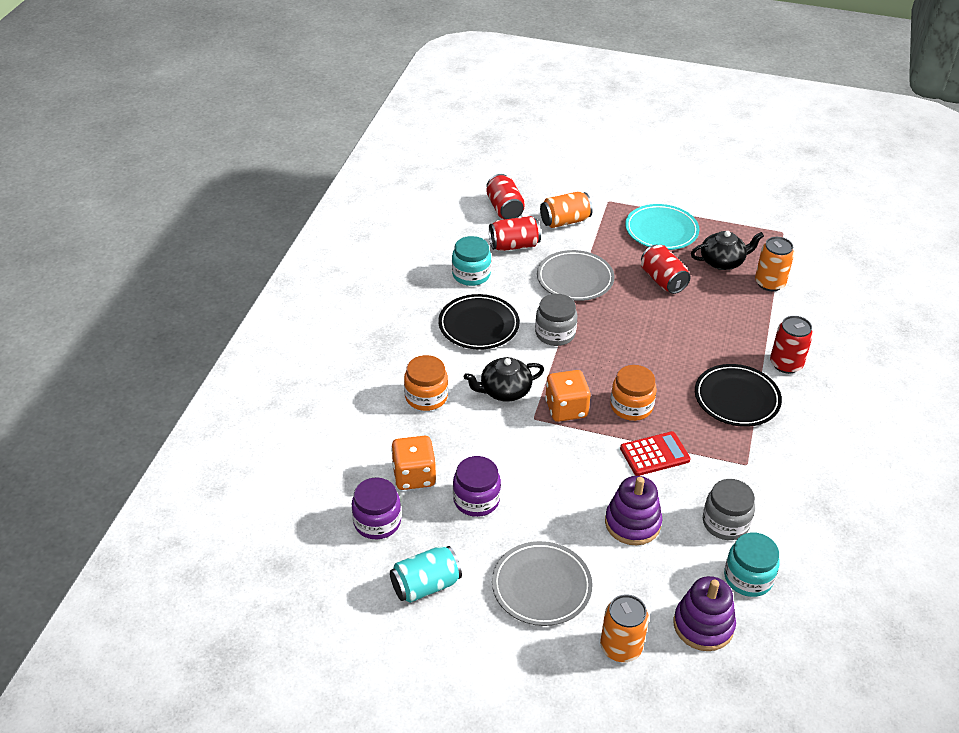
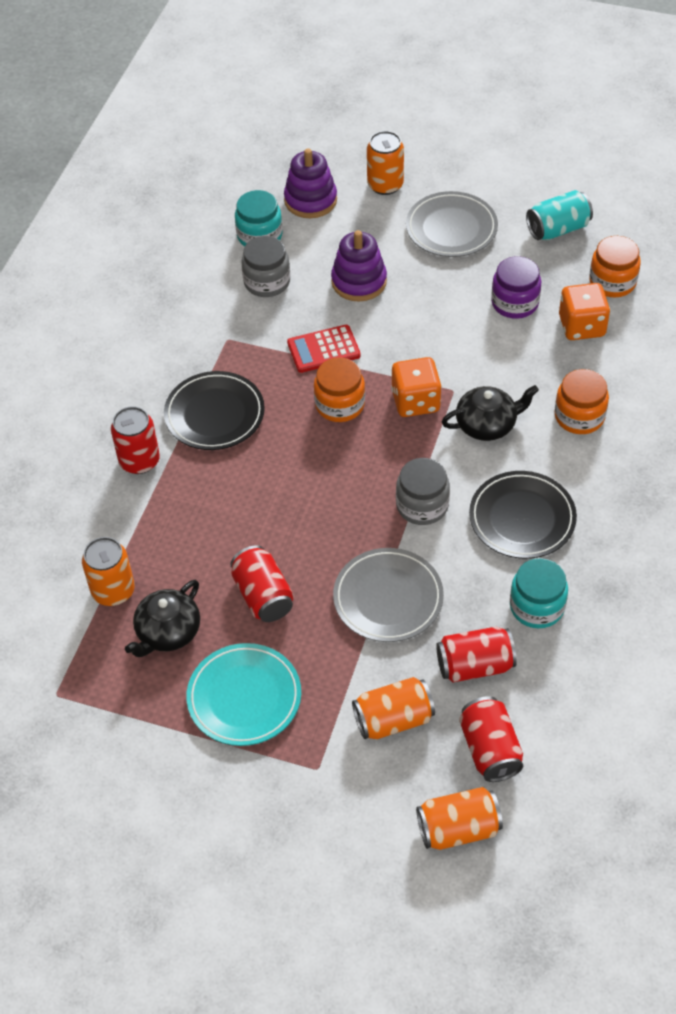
camera: 175 degrees left, 10 degrees up
(377, 522) = (612, 282): purple jar -> orange jar
(523, 178) = (458, 828): none -> orange can
(722, 261) = (167, 632): black teapot -> black teapot turned 45 degrees counterclockwise

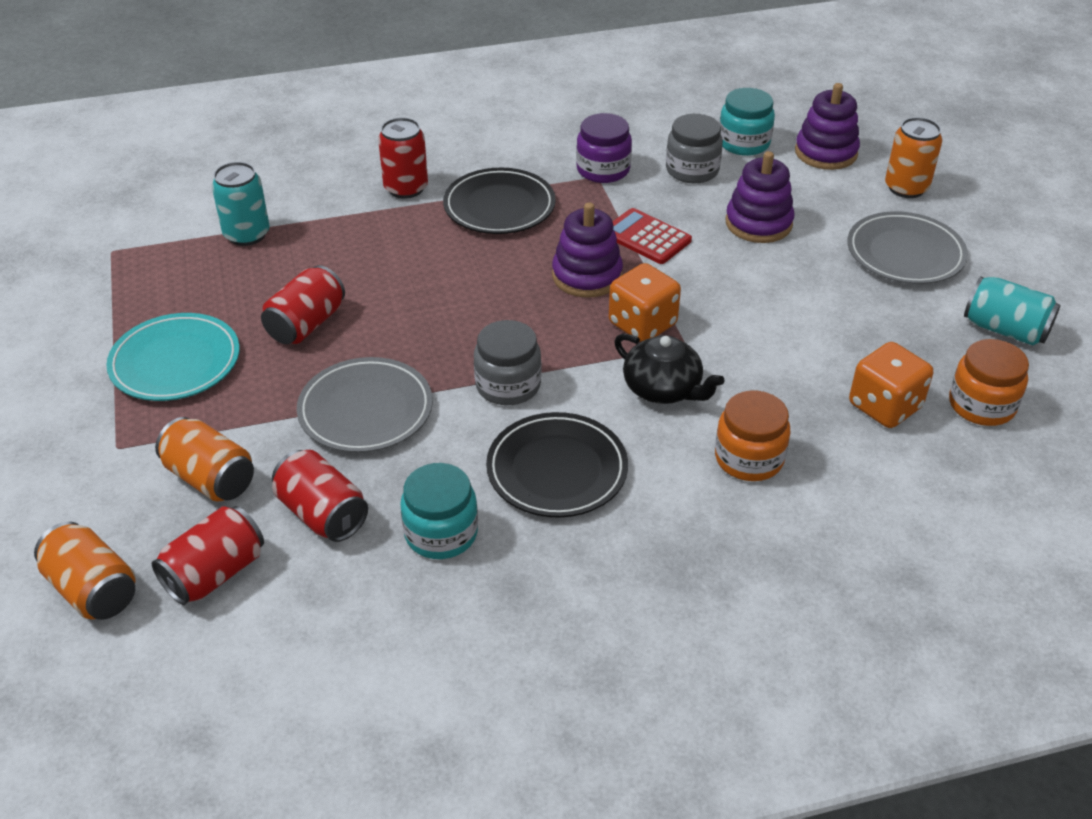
camera: 55 degrees right, 10 degrees down
(113, 591) = (247, 234): orange can -> turquoise can
(167, 632) = (222, 284): black teapot -> none
(340, 404) = (587, 276): orange jar -> purple stacking toy
(514, 303) = (857, 340): purple jar -> purple jar (603, 170)

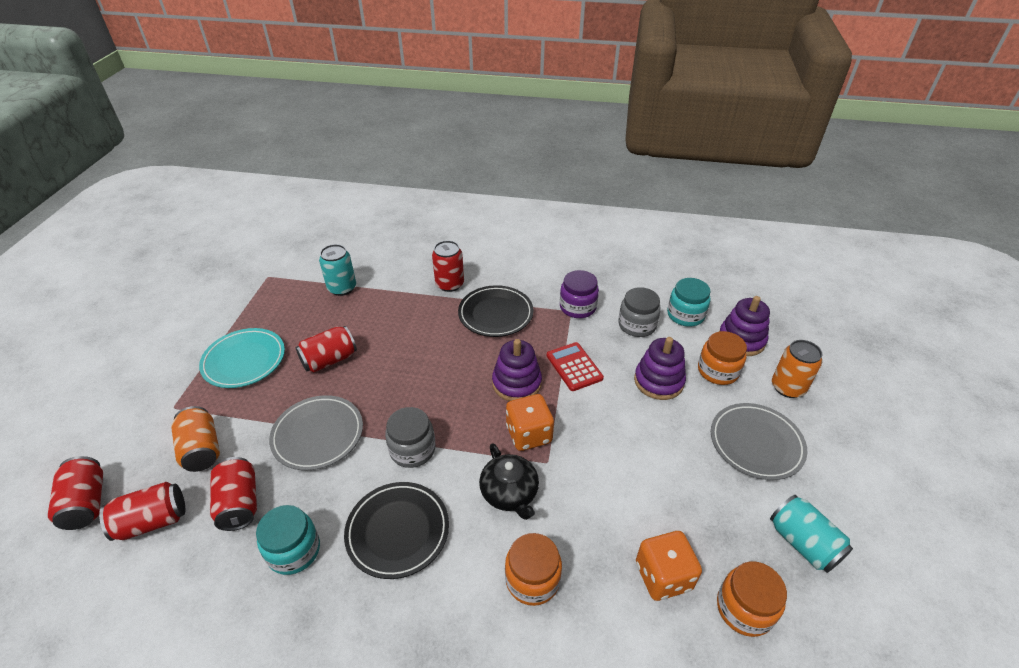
camera: 25 degrees right, 0 degrees up
(93, 590) = (86, 503): orange can -> red can
(819, 193) = (717, 371): none -> orange jar

